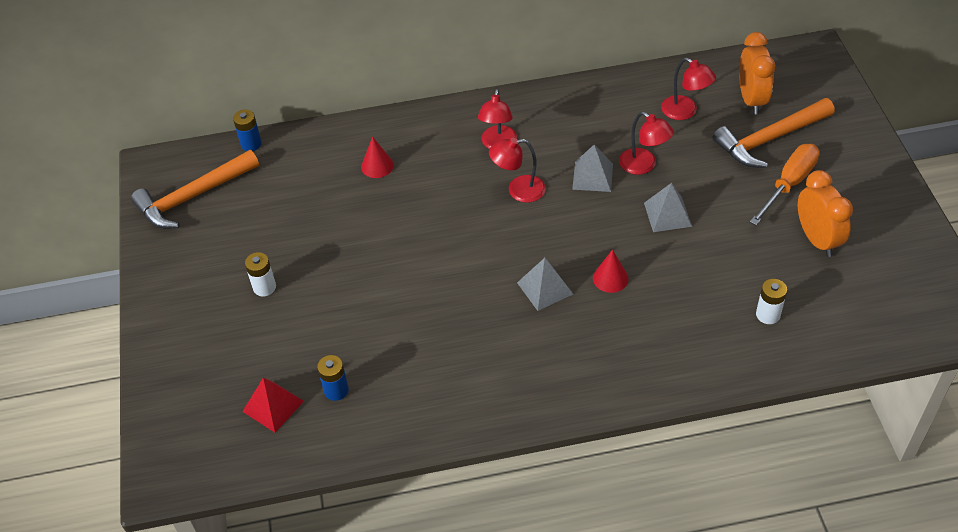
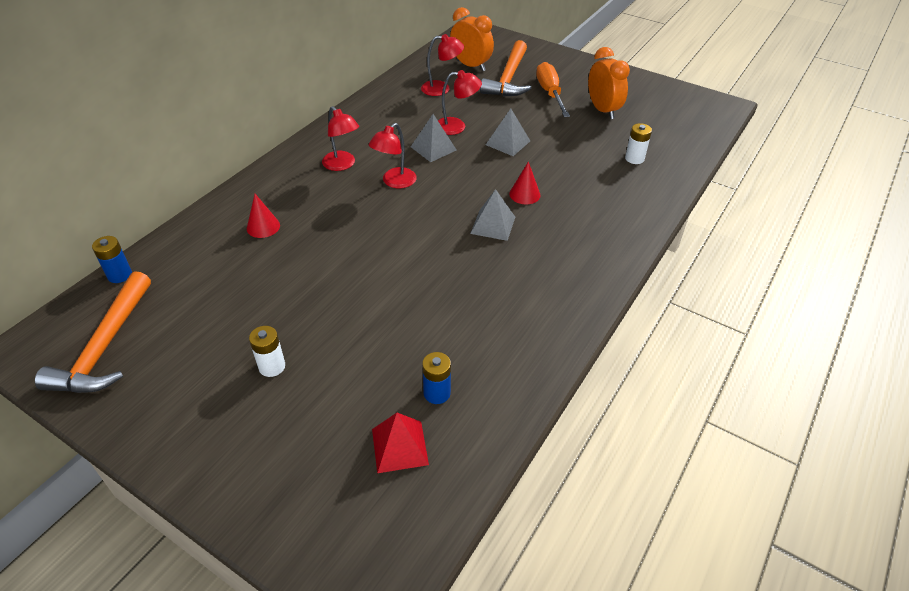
camera: 50 degrees left, 5 degrees down
(817, 239) = (603, 110): orange clock -> orange clock turned 45 degrees clockwise

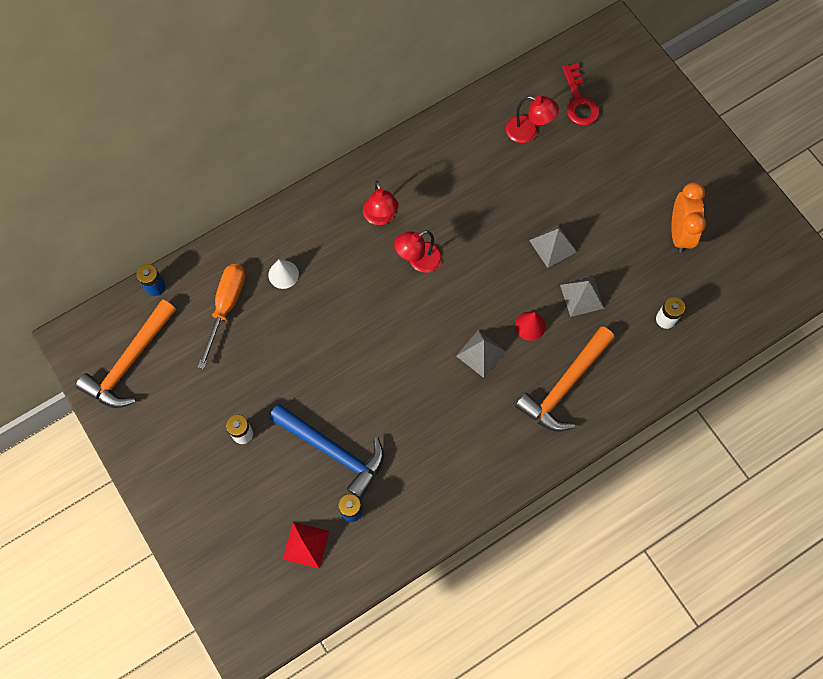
camera: 25 degrees right, 25 degrees up
(263, 227) = (283, 274): red cone -> white cone
(386, 346) = (333, 450): none -> blue hammer
(433, 148) = (476, 226): grey pyramid -> grey pyramid (581, 296)
(457, 126) = (514, 201): red lamp -> none
(471, 65) = (579, 101): orange clock -> red key
(509, 78) = (609, 140): orange hammer -> orange hammer (565, 385)
(550, 93) = (639, 183): orange screwdriver -> orange screwdriver (226, 307)

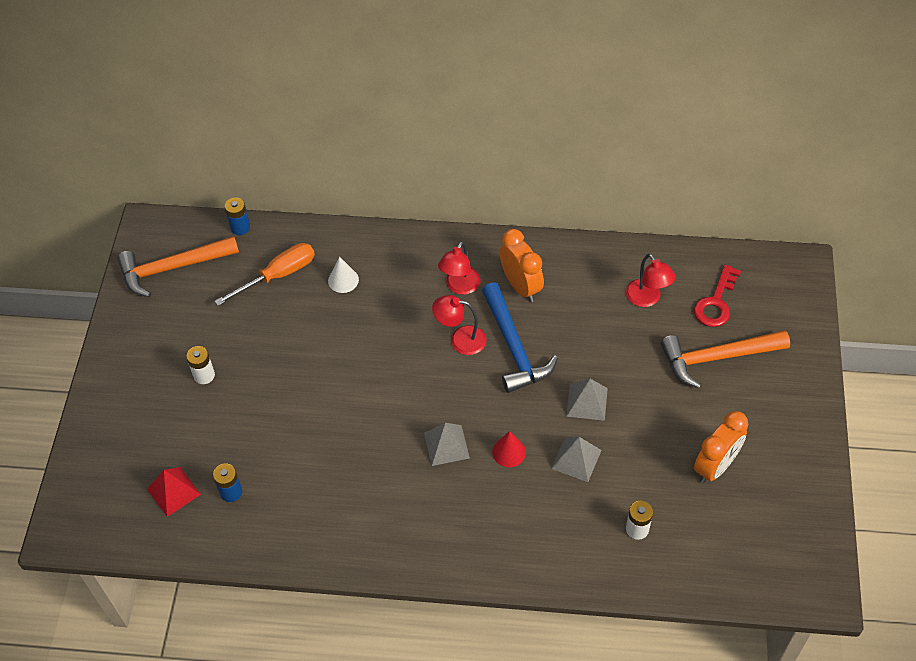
camera: 40 degrees right, 15 degrees down
(333, 450) = (259, 436): blue hammer -> blue hammer (514, 347)
(427, 184) = (521, 286): none -> orange clock
(565, 385) = (496, 520): orange hammer -> orange hammer (717, 358)

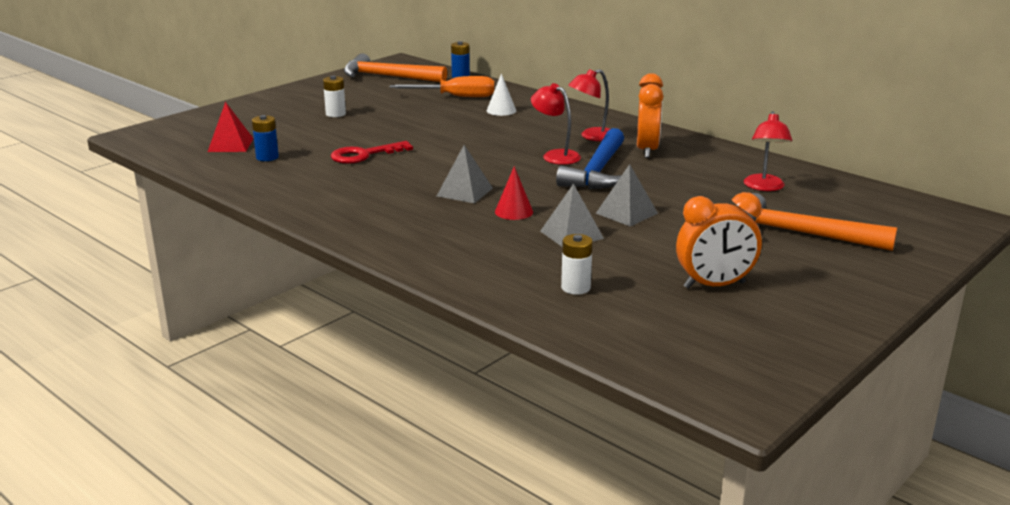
camera: 35 degrees right, 30 degrees down
(716, 302) = (838, 208): red key -> red key (364, 155)

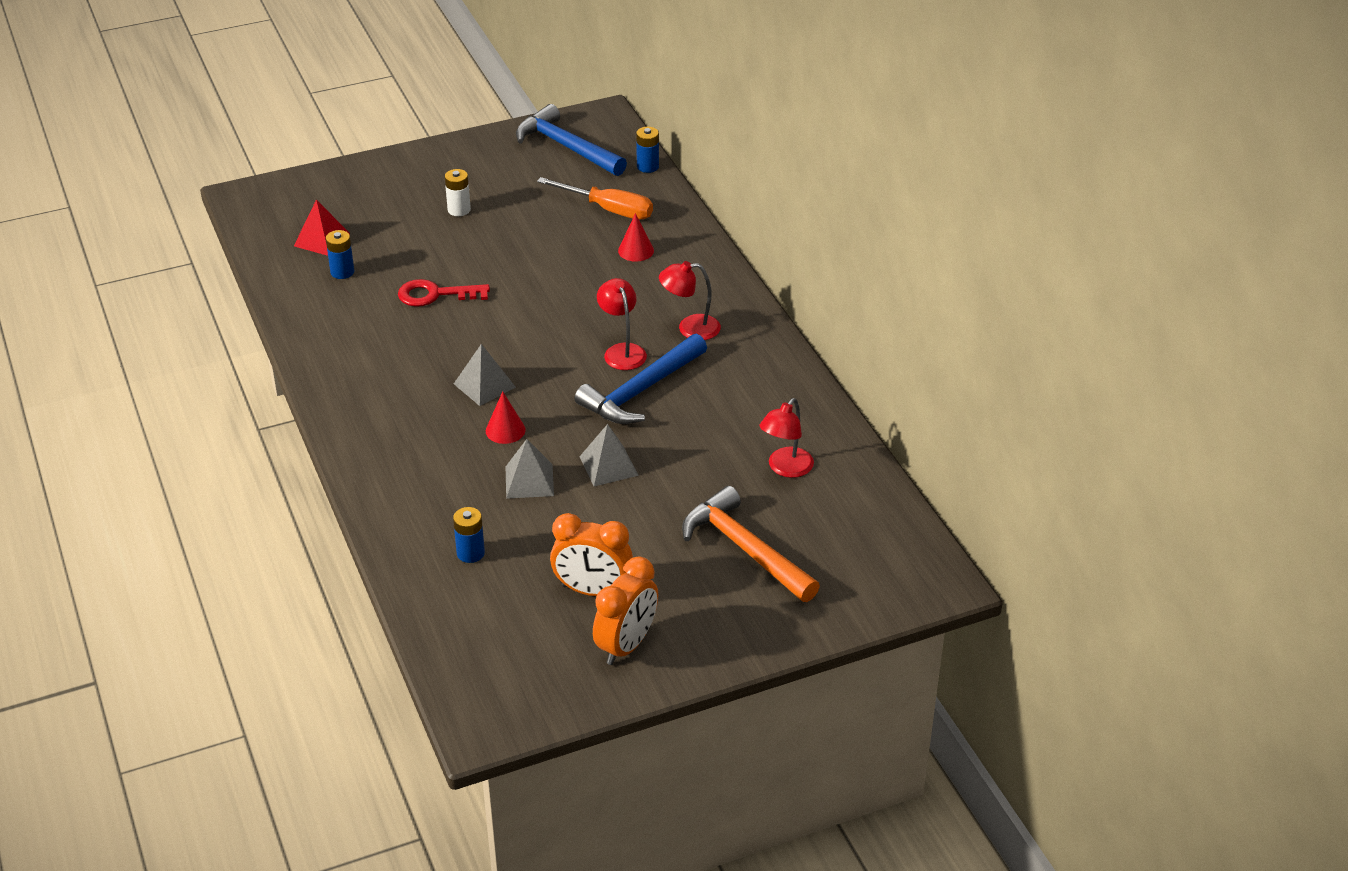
camera: 25 degrees right, 15 degrees up
(388, 77) = (567, 147): orange hammer -> blue hammer
(501, 110) = (636, 250): white cone -> red cone
(575, 288) = (470, 553): white battery -> blue battery
(647, 150) = (725, 370): orange clock -> orange clock (626, 645)

